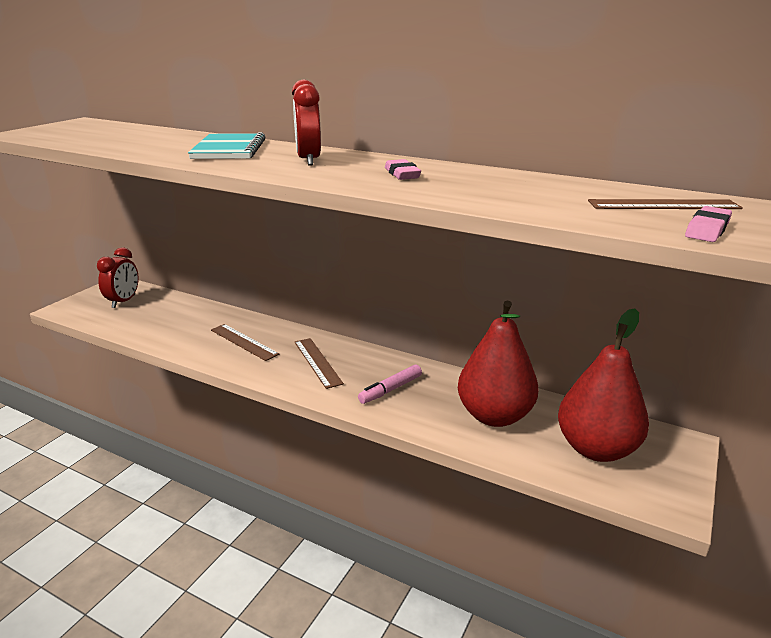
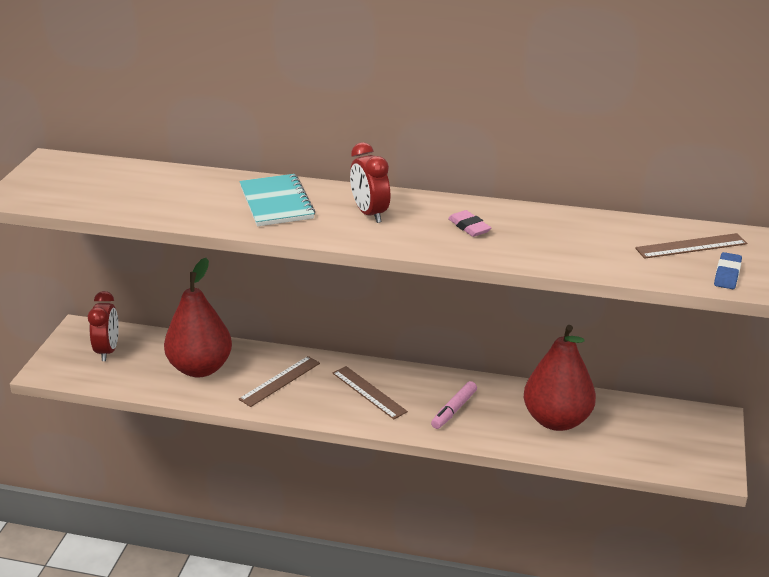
camera: 15 degrees left, 5 degrees up
(244, 342) = (280, 381): brown ruler -> brown ruler turned 75 degrees counterclockwise
(596, 449) = (649, 436): red pear -> red pear (200, 368)
(707, 229) = (727, 274): pink eraser -> blue eraser

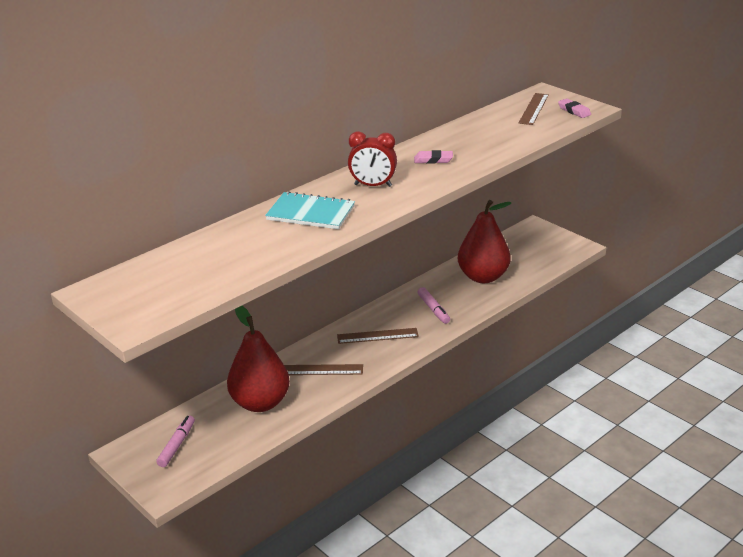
camera: 55 degrees left, 0 degrees up
(108, 351) = (177, 445): red clock -> pink marker
(280, 381) = (321, 370): brown ruler -> brown ruler turned 75 degrees counterclockwise
(727, 274) = (574, 111): blue eraser -> pink eraser

